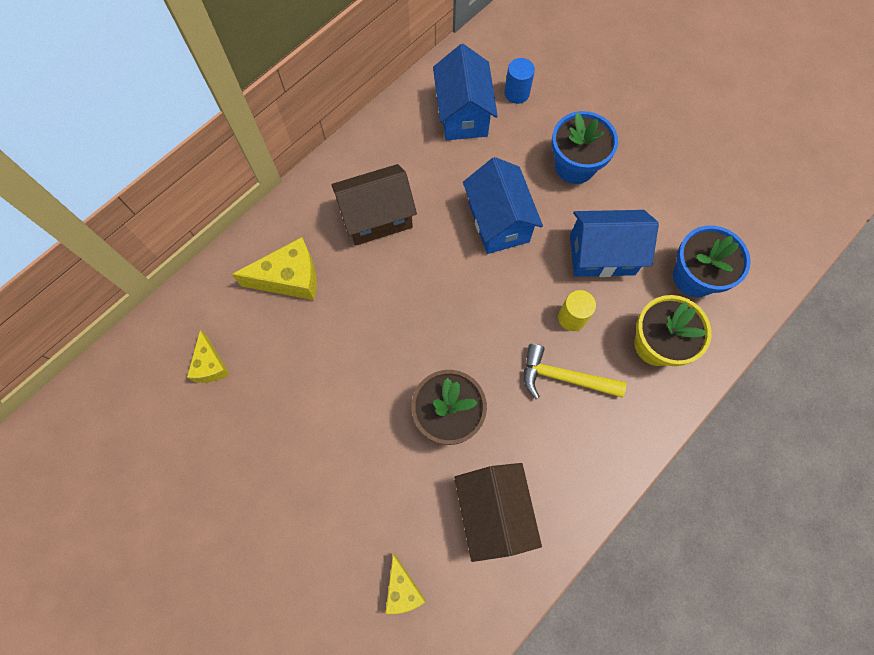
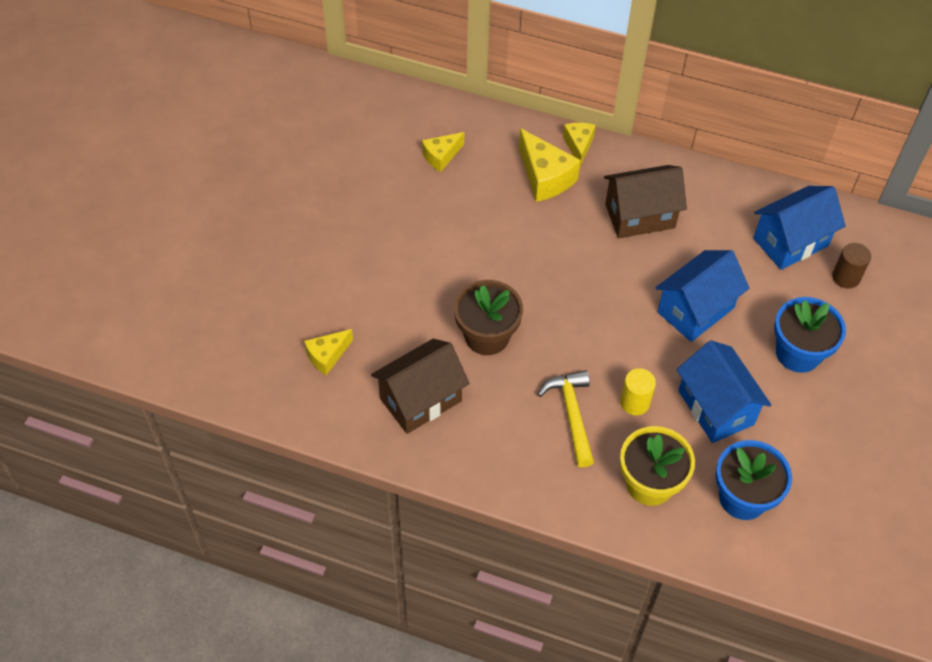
camera: 65 degrees right, 15 degrees down
(269, 231) = (578, 146): none -> yellow cheese
(377, 217) = (640, 216): brown house -> brown house turned 60 degrees counterclockwise
(516, 93) = (846, 277): blue cylinder -> brown cylinder

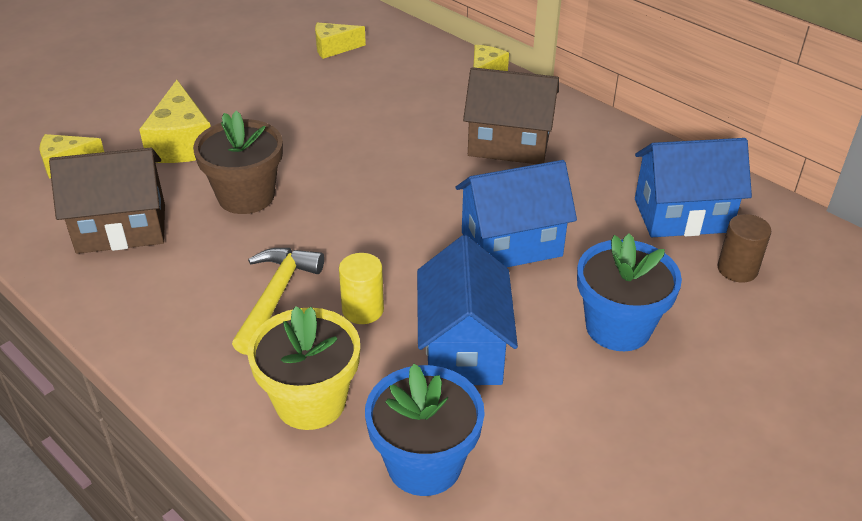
camera: 25 degrees right, 15 degrees down
(545, 177) = (428, 88): yellow cheese -> yellow cheese (182, 143)

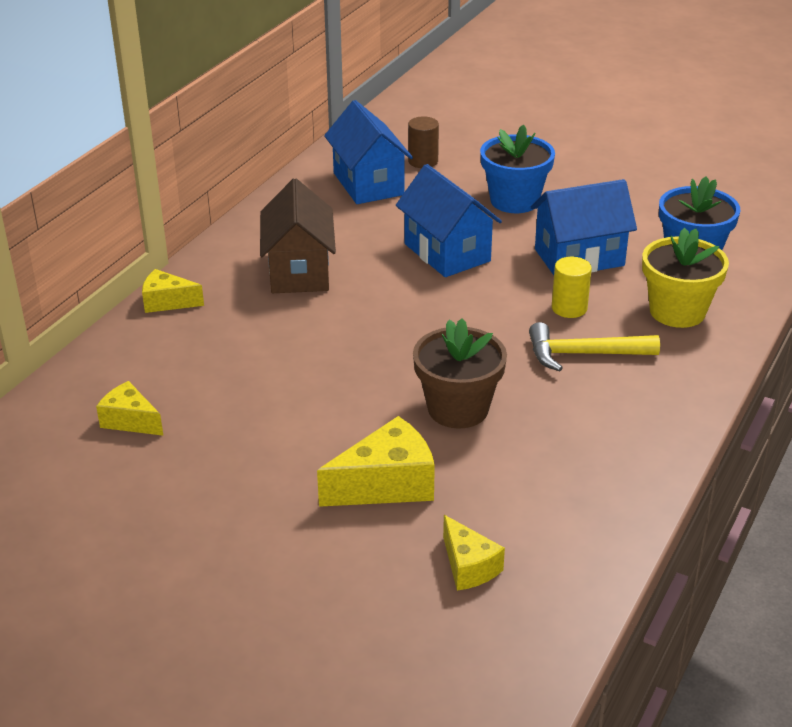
camera: 105 degrees left, 5 degrees down
(121, 228) = (553, 477): brown house -> none
(334, 48) = (130, 421): yellow cheese -> yellow cheese turned 150 degrees clockwise

